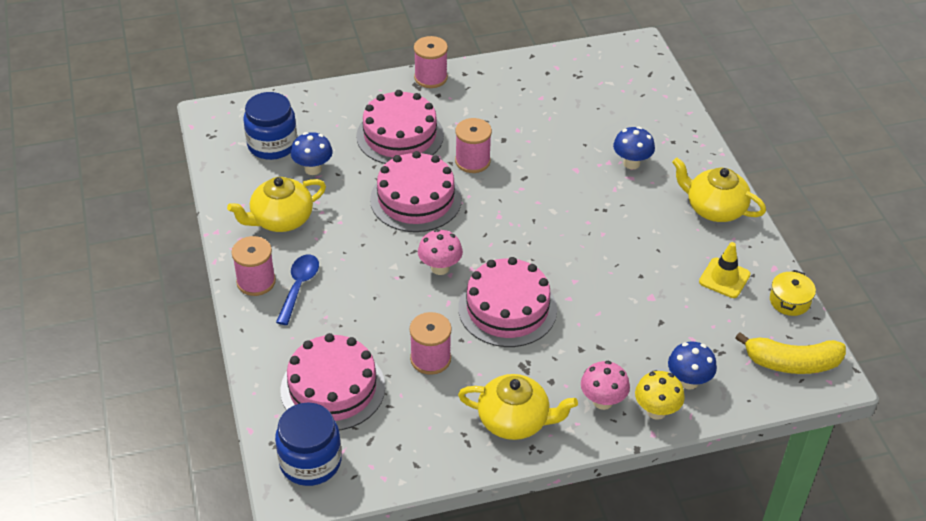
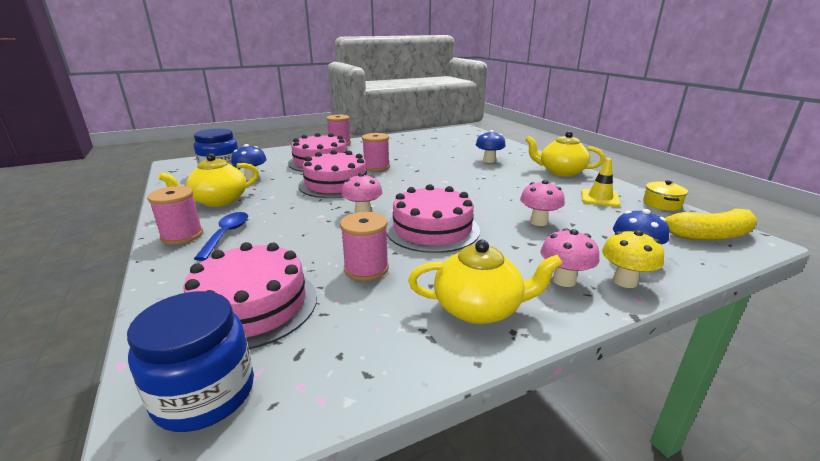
camera: 10 degrees left, 20 degrees down
(626, 313) = (538, 222): none -> pink mushroom

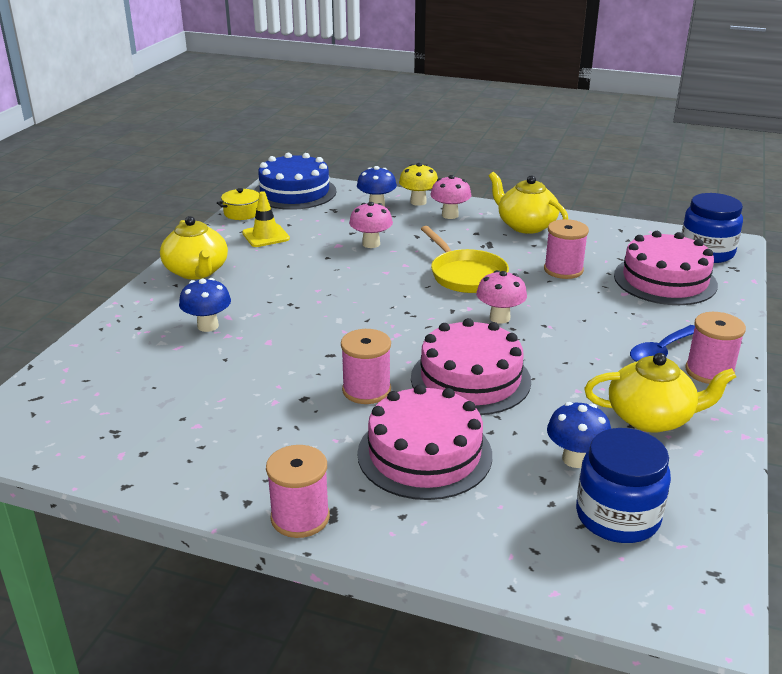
camera: 135 degrees left, 5 degrees up
(432, 229) = (465, 275): pink cake -> yellow pan
(708, 235) = (294, 192): yellow banana -> blue cake

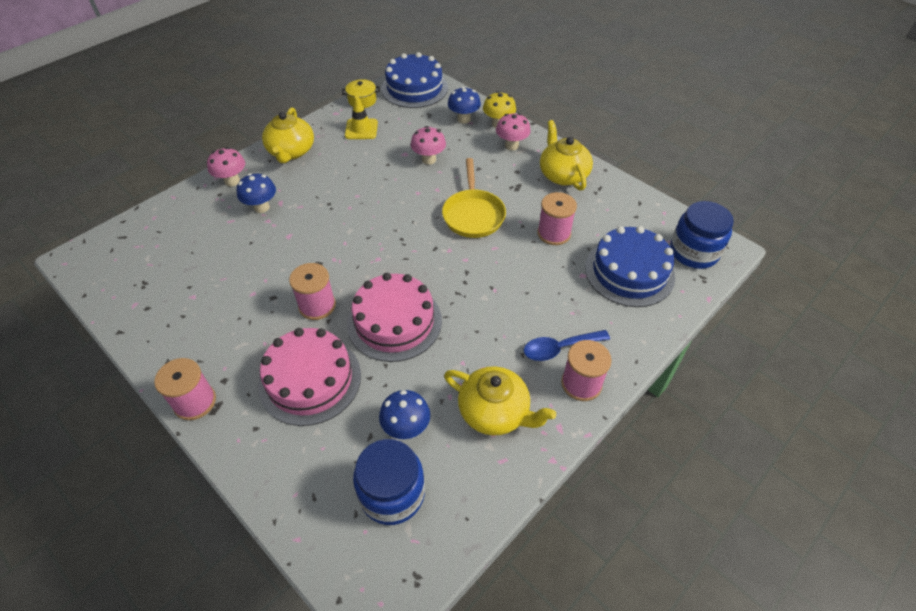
camera: 25 degrees right, 20 degrees up
(499, 318) = (463, 268): pink mushroom -> pink mushroom (232, 181)
(665, 280) = (629, 272): pink cake -> blue cake

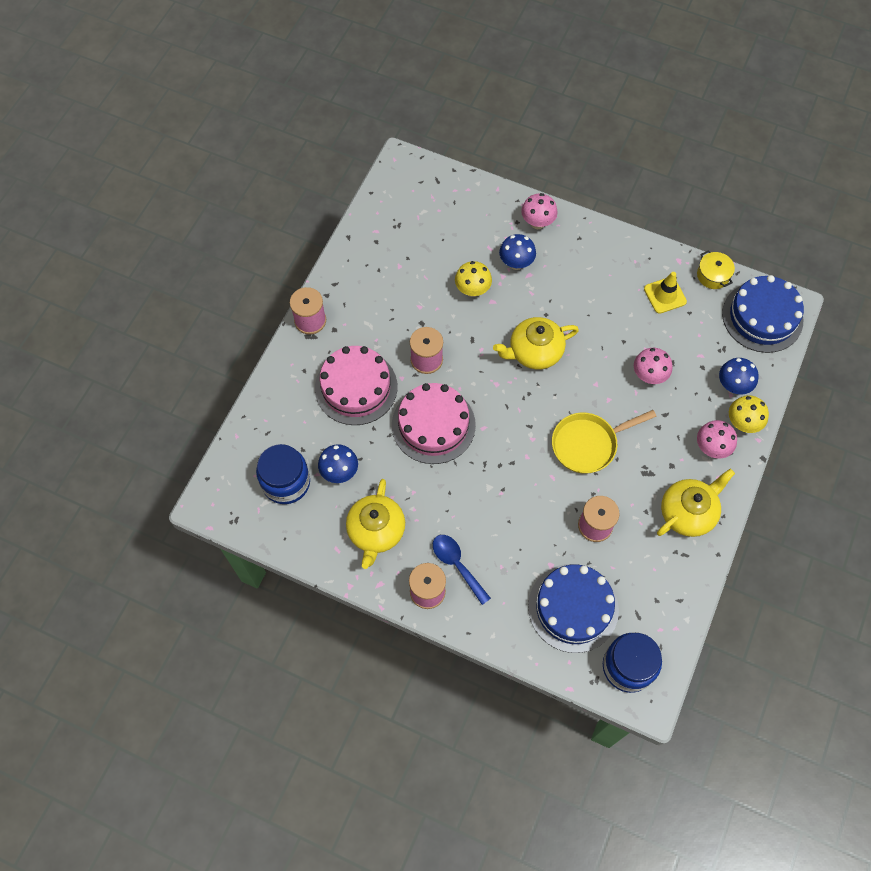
camera: 70 degrees right, 15 degrees up
(266, 246) = (472, 290): none -> yellow mushroom
(291, 152) = (600, 250): yellow teapot -> yellow teapot (534, 352)

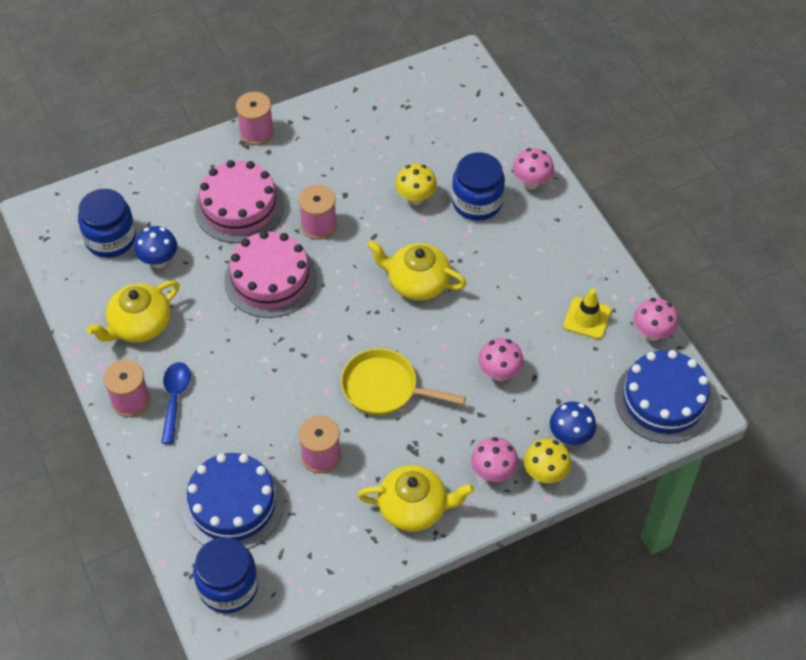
camera: 40 degrees right, 10 degrees down
(516, 263) = (477, 202): blue mushroom -> blue jar
(713, 275) = (652, 333): yellow pot -> pink mushroom

